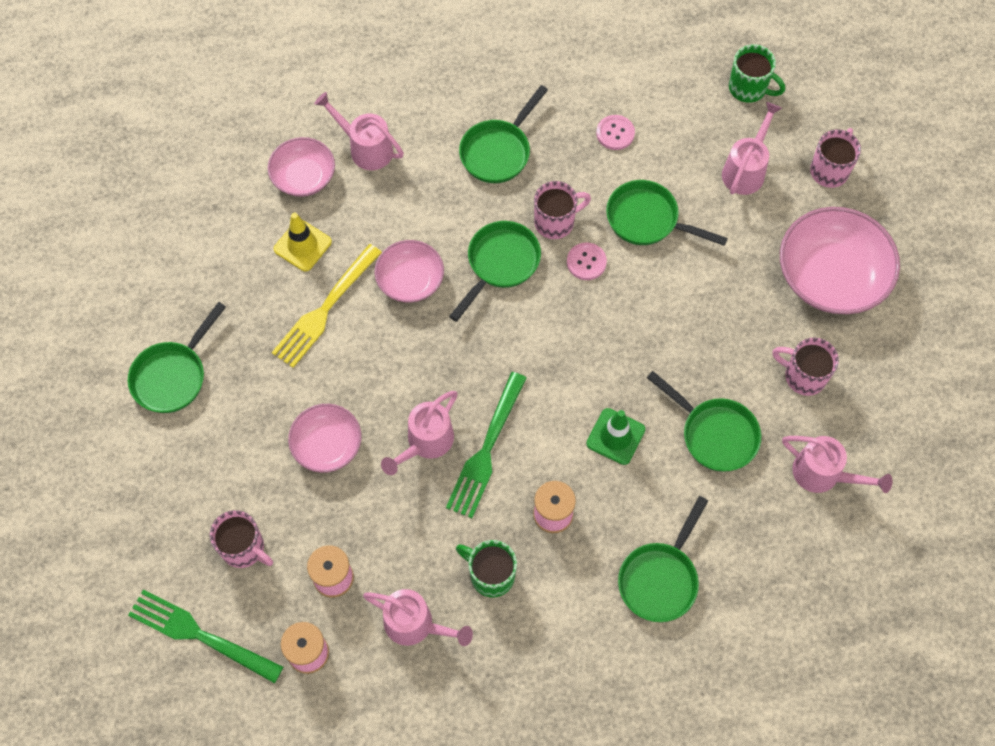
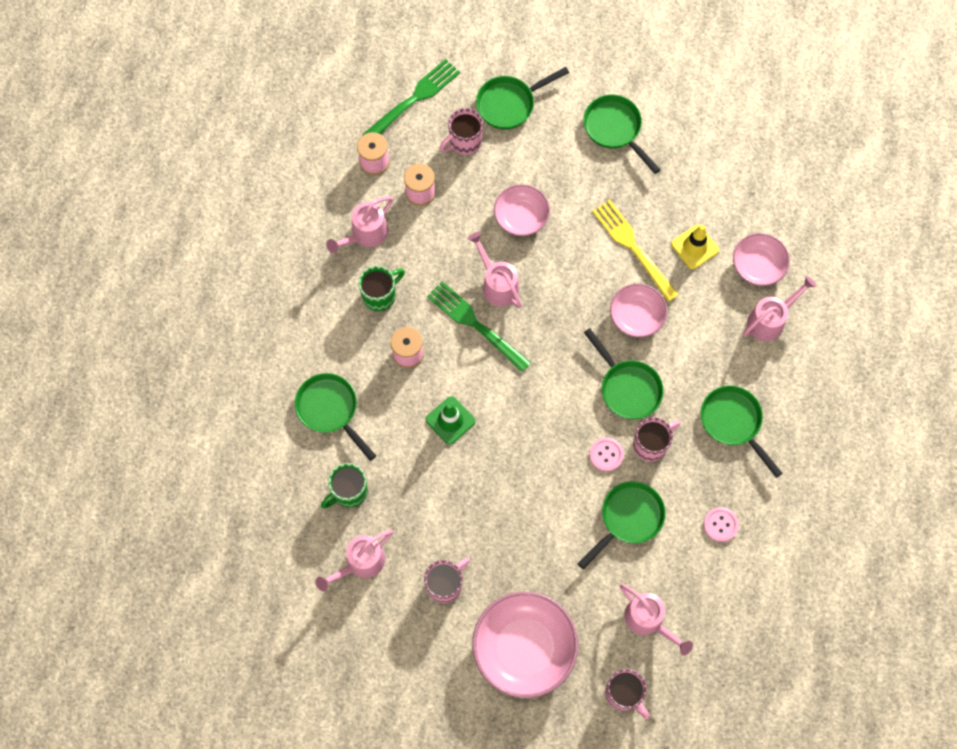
camera: 110 degrees right, 5 degrees up
(555, 222) = (651, 444): pink mug -> pink mug turned 120 degrees counterclockwise
(714, 434) = (424, 494): green pan -> green pan (509, 104)
(749, 88) = (730, 659): green mug -> green mug (349, 491)

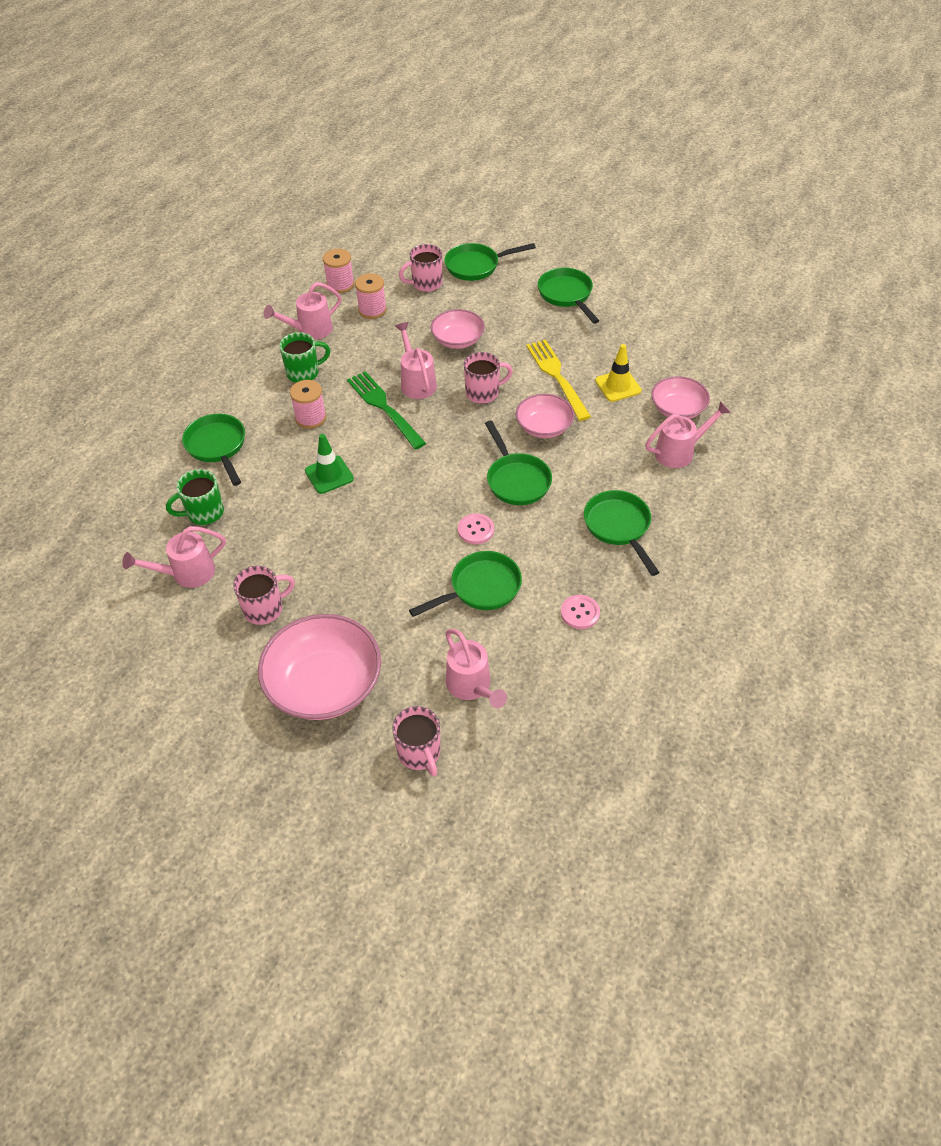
camera: 15 degrees right, 20 degrees down
(414, 99) = (393, 251): green fork -> none
(651, 444) = (526, 530): pink mug -> pink mug (483, 393)

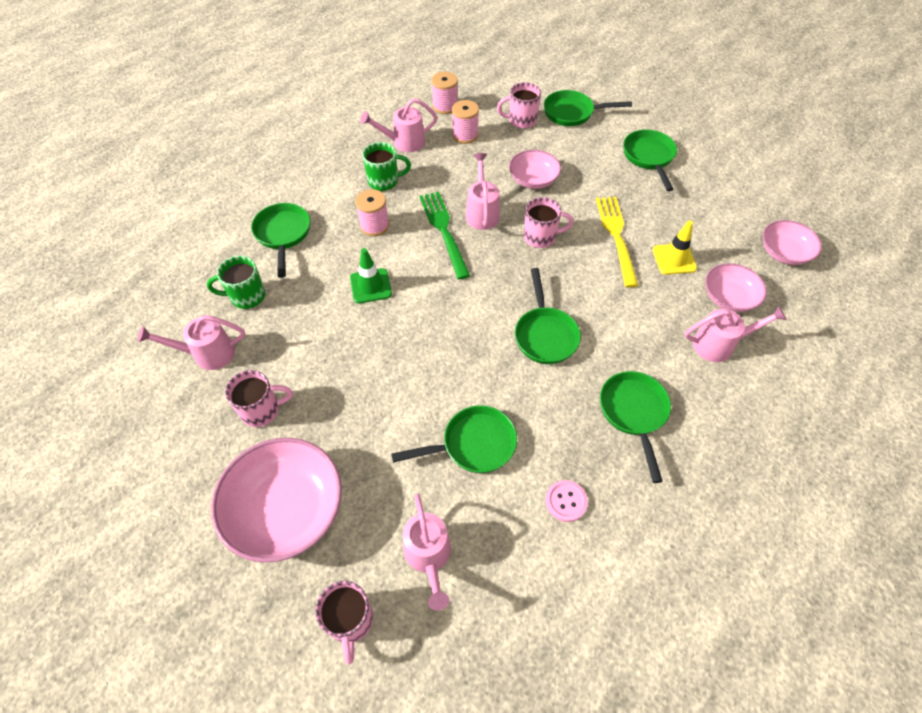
camera: 15 degrees right, 5 degrees up
(476, 530) = (489, 378): pink button -> none
(544, 427) = (588, 285): pink bowl -> pink bowl (784, 252)

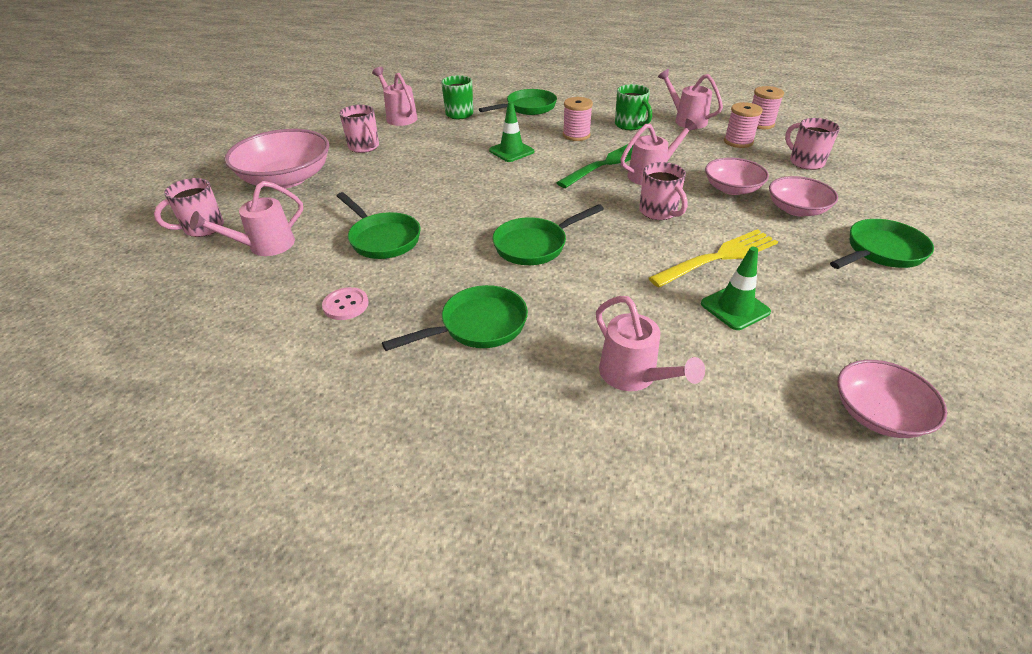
camera: 65 degrees right, 15 degrees down
(572, 113) = (867, 186): green pan -> none
(674, 259) = (735, 308): yellow traffic cone -> green traffic cone
(729, 297) = (723, 370): pink bowl -> pink bowl (796, 209)

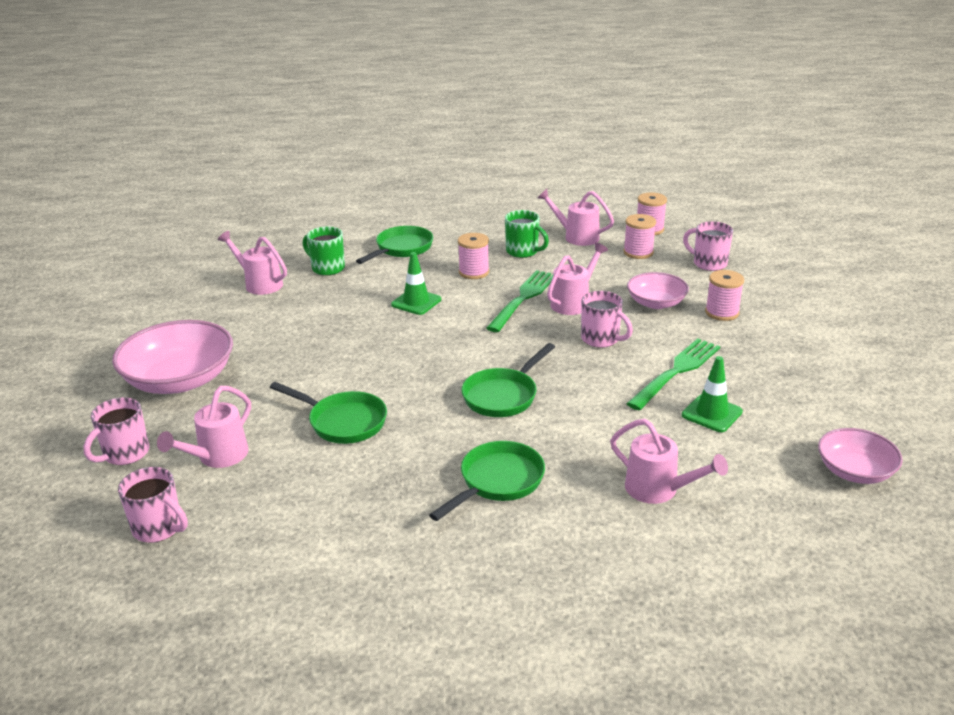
camera: 20 degrees left, 10 degrees down
(346, 305) = (354, 494): pink button -> none
(364, 147) = (245, 326): pink mug -> pink mug (159, 528)
(718, 257) = (676, 372): yellow fork -> green fork
(796, 209) = (722, 312): pink bowl -> pink spool
(881, 252) = (806, 338): green pan -> none

